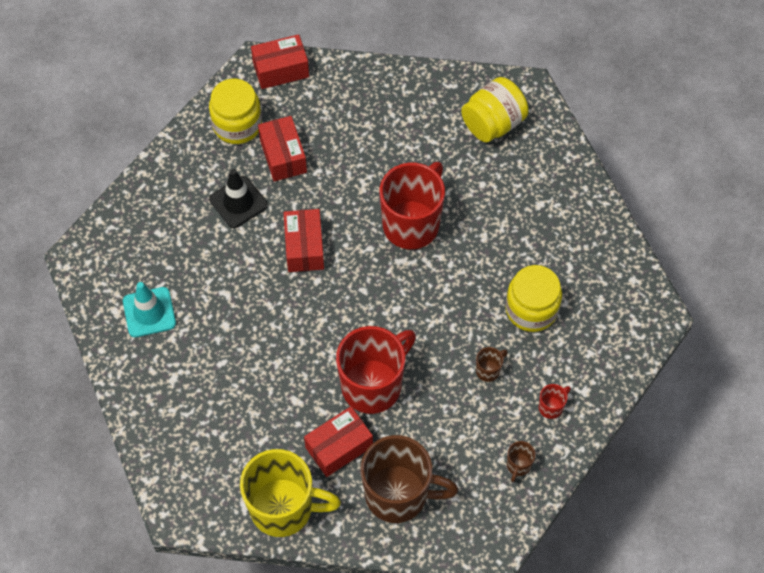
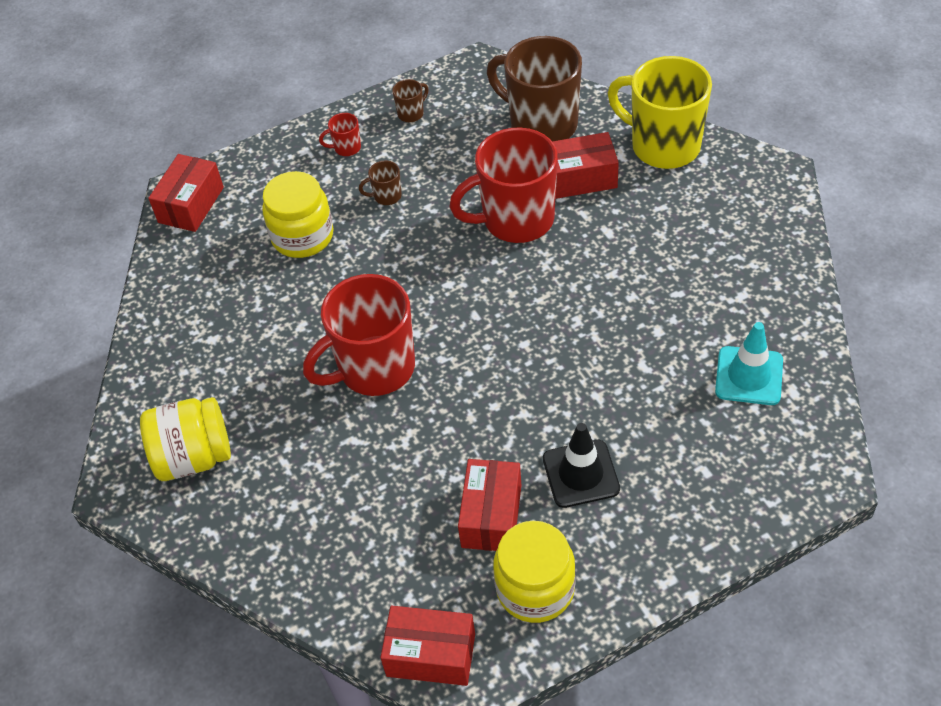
camera: 150 degrees left, 10 degrees down
(304, 247) = (521, 386): red box -> red box (191, 205)

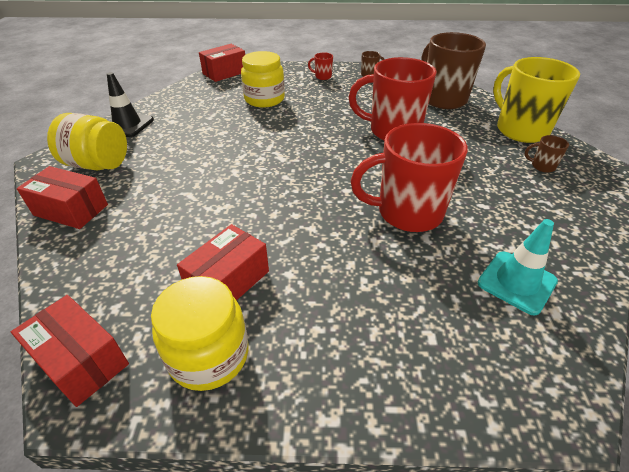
camera: 25 degrees right, 10 degrees down
(374, 369) = (240, 165): red mug -> red mug (407, 213)
(386, 196) = (325, 99): brown mug -> brown mug (542, 166)
(581, 178) = (451, 127): red box -> red box (71, 210)
(581, 474) = (320, 286): black traffic cone -> black traffic cone (127, 125)

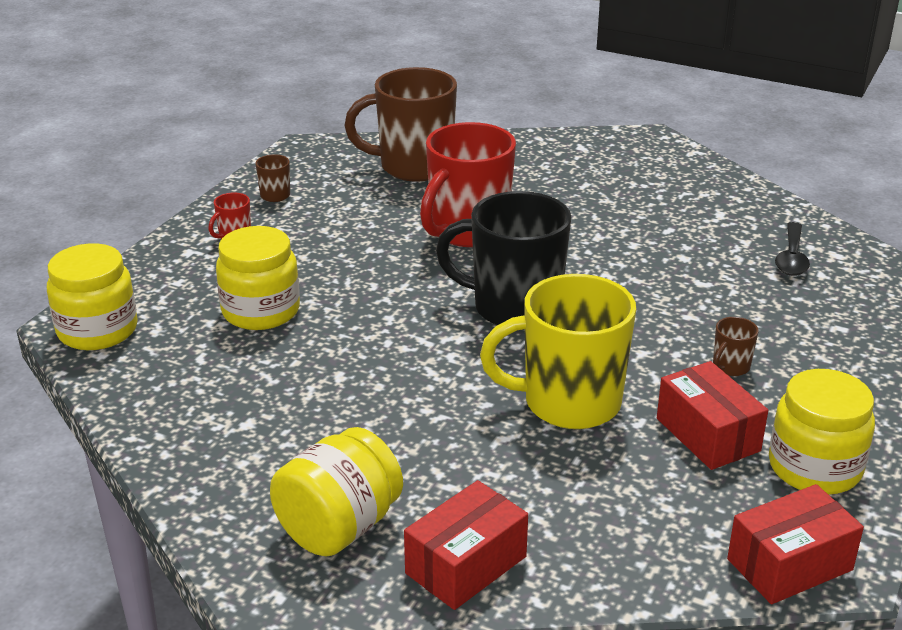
camera: 65 degrees left, 10 degrees down
(127, 125) = (212, 479): black traffic cone -> none
(225, 73) = (97, 330): red box -> yellow jar
(324, 166) = (513, 308): none -> black mug
(407, 213) = (653, 280): red mug -> none
(516, 282) = (791, 258): turquoise traffic cone -> black spoon
(520, 130) = (538, 149): yellow mug -> yellow mug (568, 403)
(542, 166) = (622, 169): brown mug -> brown mug (730, 367)

